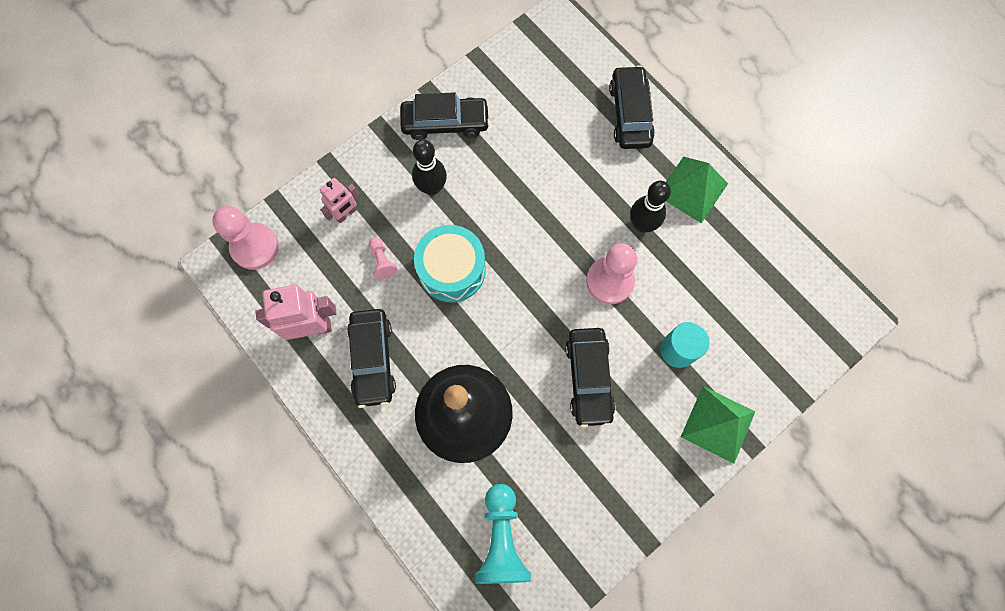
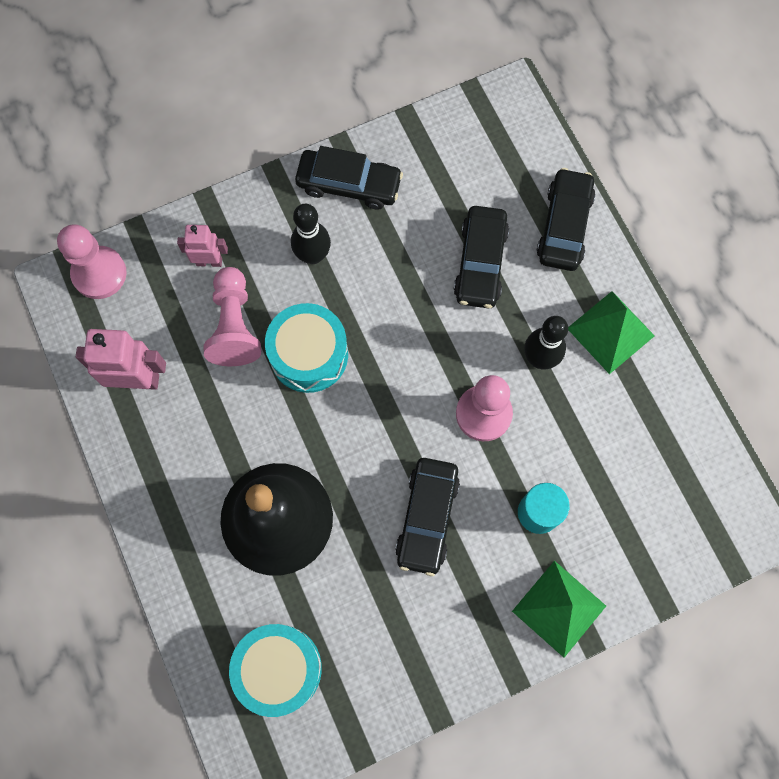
camera: 15 degrees right, 0 degrees up
(346, 214) = (209, 261): pink robot -> pink robot turned 150 degrees counterclockwise
(373, 360) = (193, 433): black car -> black car (480, 263)
(382, 261) = (234, 326): pink pawn -> pink pawn, size x2.00
(501, 539) = (279, 669): turquoise pawn -> turquoise drum

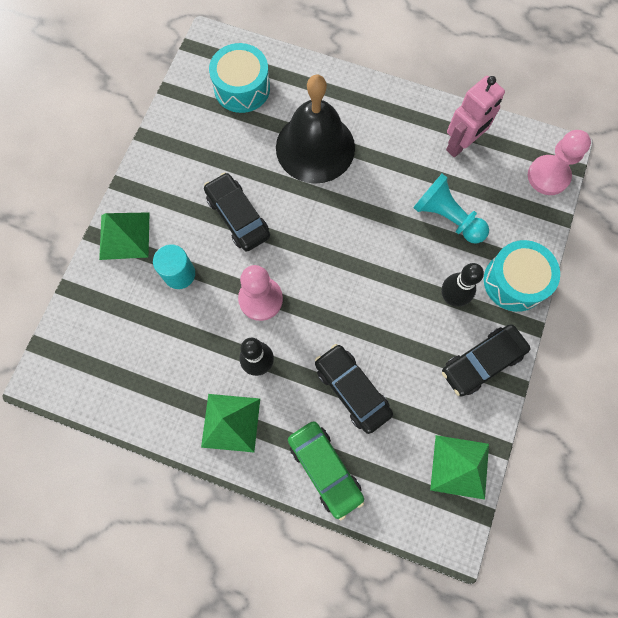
camera: 135 degrees right, 0 degrees up
(209, 261) = (502, 238): pink robot -> none
(234, 326) = (446, 217): pink pawn -> turquoise pawn
(309, 354) = (390, 240): turquoise drum -> turquoise drum (514, 281)
(454, 132) = (459, 467): none -> green pyramid
(564, 226) = (325, 469): black car -> green car

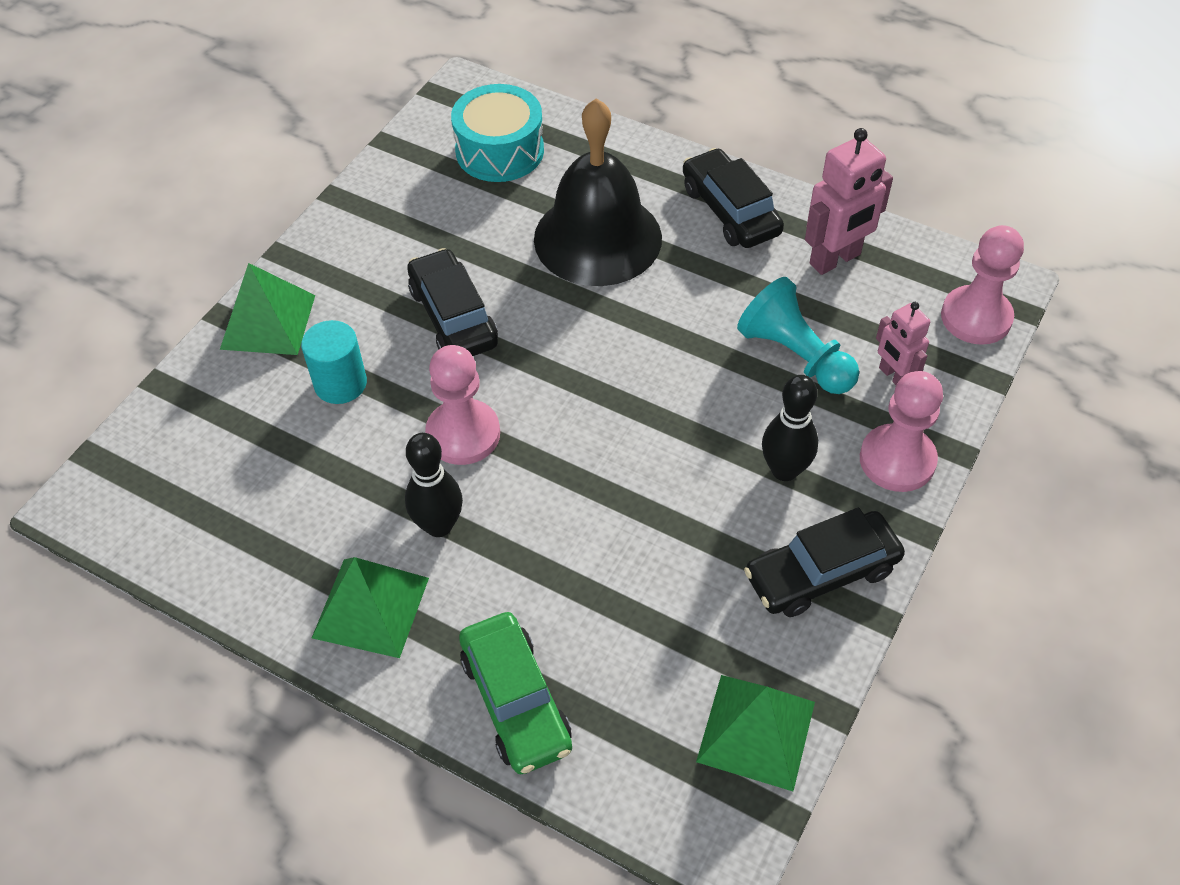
camera: 10 degrees right, 20 degrees down
(352, 390) = (588, 585): black car -> black car (730, 210)
(505, 224) = (893, 376): none -> pink robot
(514, 281) = (897, 460): turquoise drum -> pink pawn

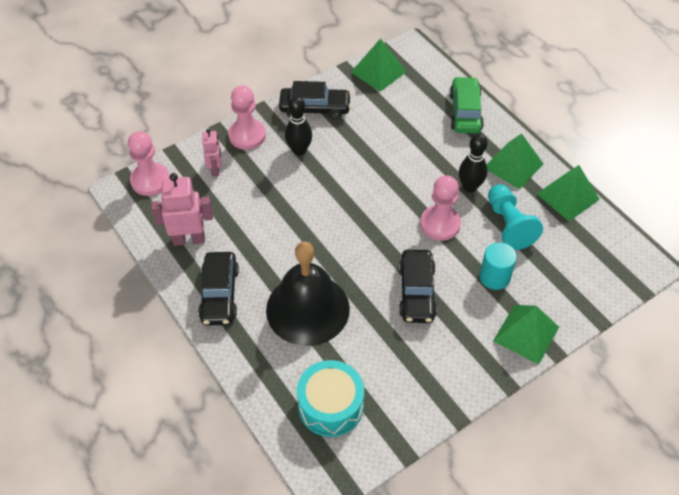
camera: 155 degrees left, 0 degrees up
(247, 582) = (567, 196): none -> green pyramid
(795, 355) = (252, 197): turquoise pawn -> turquoise pawn (509, 225)

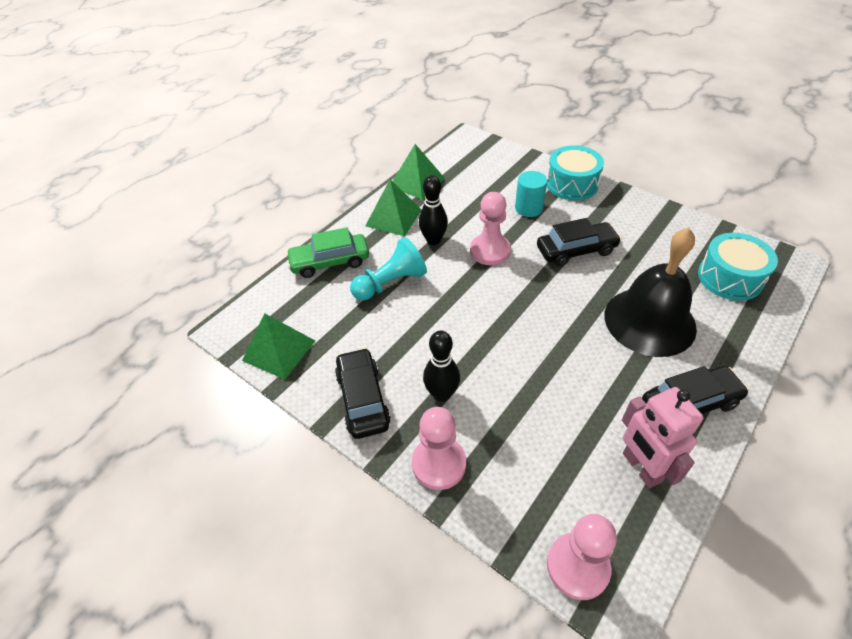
camera: 105 degrees left, 5 degrees down
(215, 169) = (515, 481): pink robot -> none
(509, 225) = (467, 209): turquoise pawn -> turquoise pawn (391, 283)
(526, 333) = (572, 184): green pyramid -> turquoise drum

